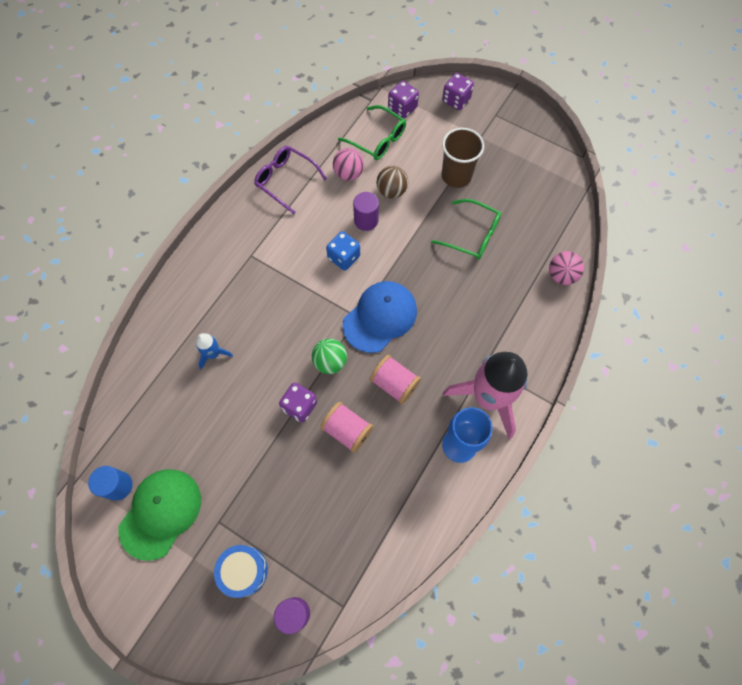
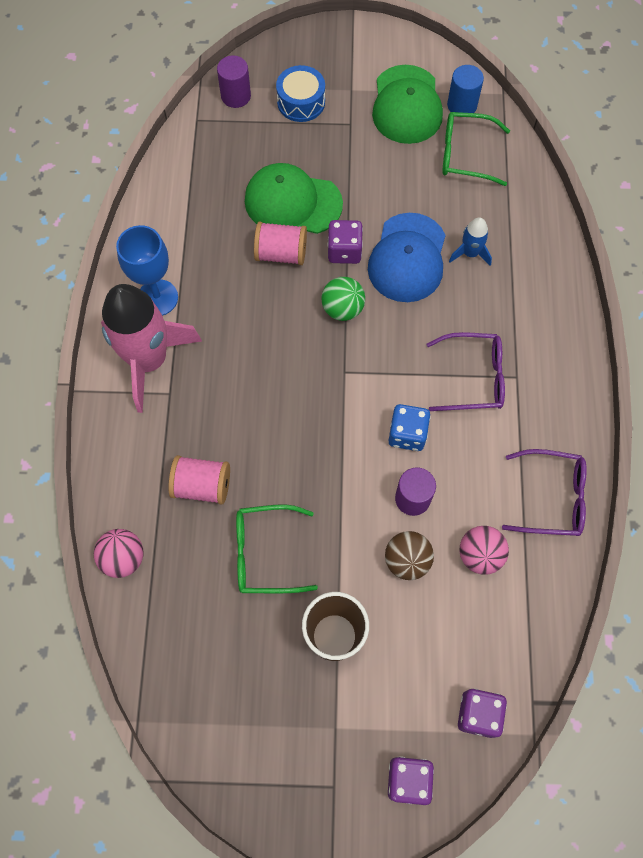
camera: 150 degrees right, 0 degrees up
(277, 269) = (474, 378): none -> purple glasses
(312, 471) = (292, 202): none -> green cap
(378, 140) = (476, 634): green glasses -> green glasses (464, 154)
(380, 317) = (318, 385): blue cap -> blue cap (407, 258)
(394, 383) = (259, 322): pink spool -> pink spool (202, 486)

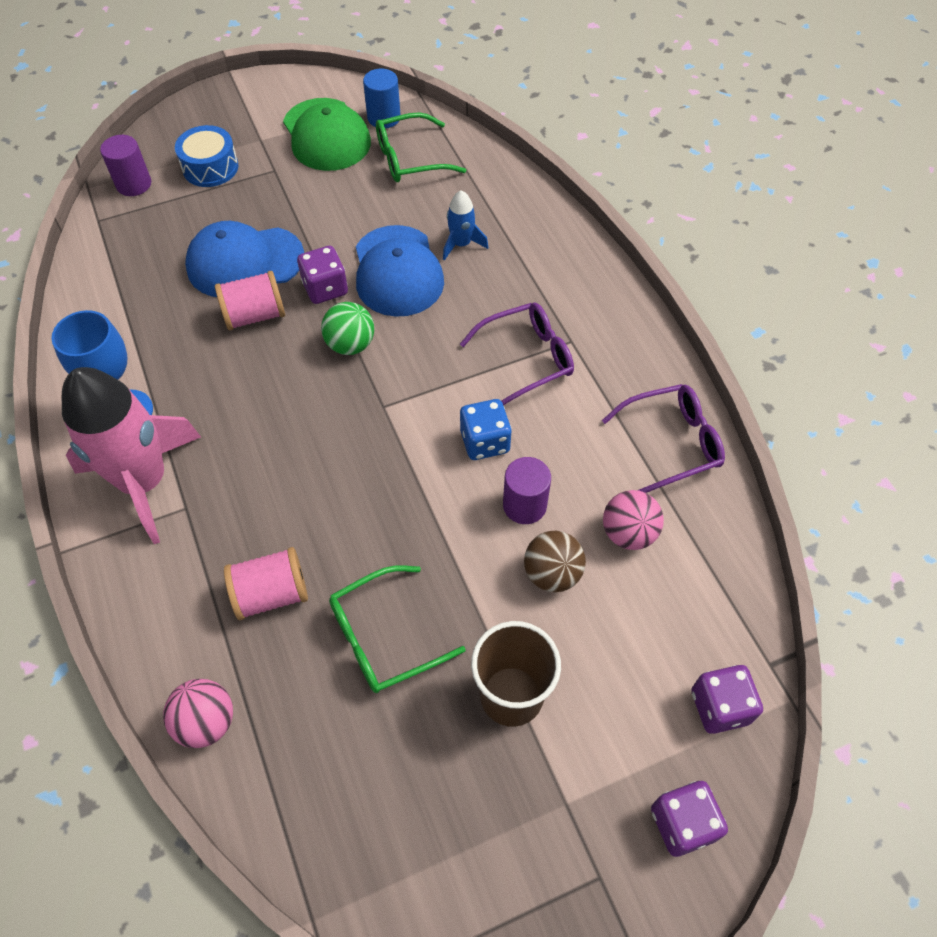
camera: 25 degrees left, 10 degrees down
(292, 202) = (245, 262): green cap -> blue cap

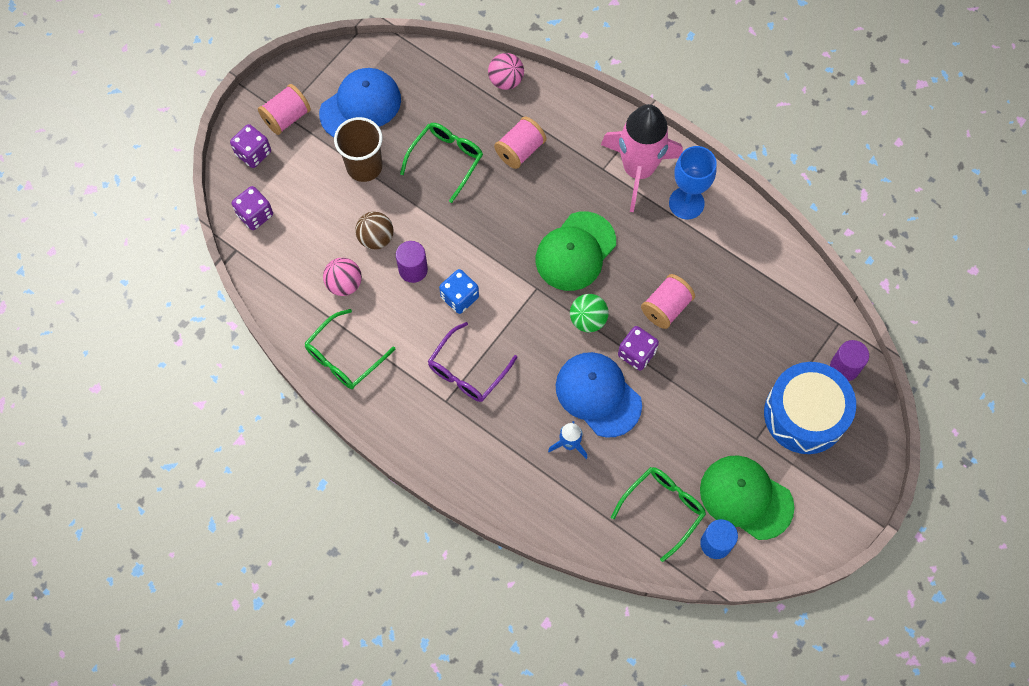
camera: 150 degrees right, 10 degrees up
(210, 167) = (804, 414): blue drum -> blue drum, size x1.70
(245, 262) = (707, 345): blue cap -> blue cap (360, 106)
(304, 424) = (575, 251): none -> green cap
(596, 864) = (286, 117): none -> pink spool
(672, 443) = (343, 358): purple glasses -> green glasses

